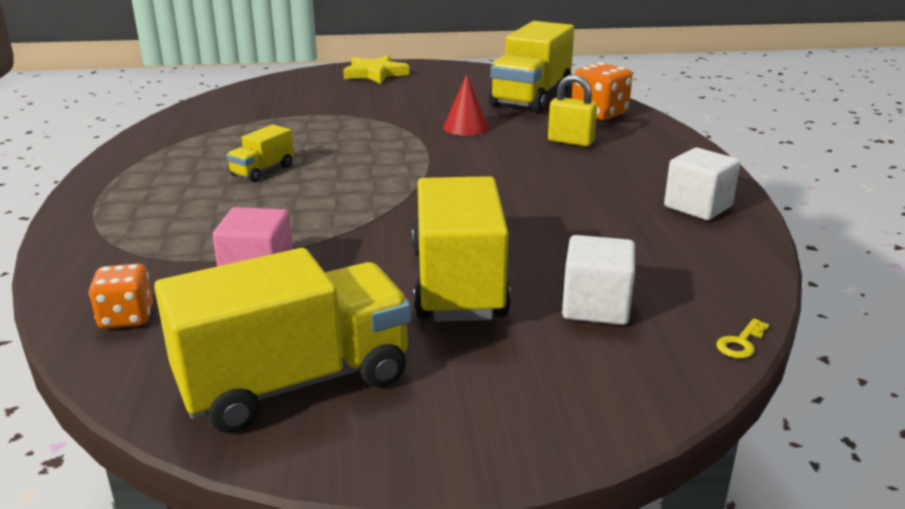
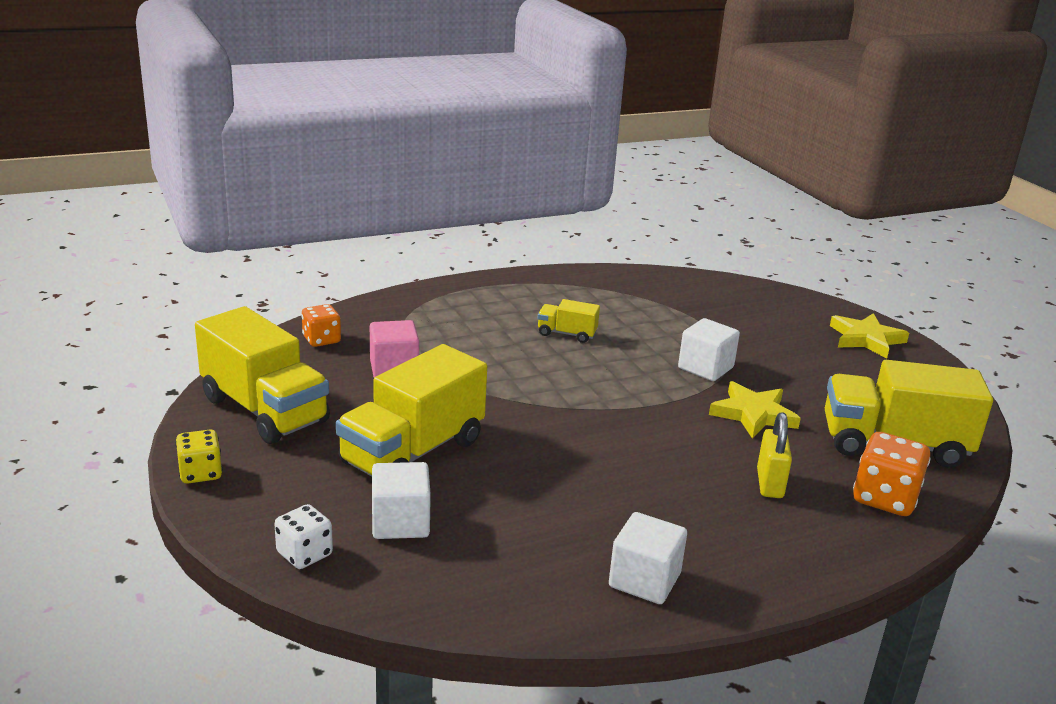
camera: 70 degrees right, 0 degrees up
(379, 129) = (705, 368): none -> white cube
(441, 453) = (200, 473): none -> yellow dice
(458, 283) = (413, 452): yellow truck -> yellow truck turned 150 degrees clockwise
(466, 127) = (753, 414): red cone -> yellow star
(649, 375) = (304, 554): none -> white dice
(740, 343) = (366, 604): yellow key -> none

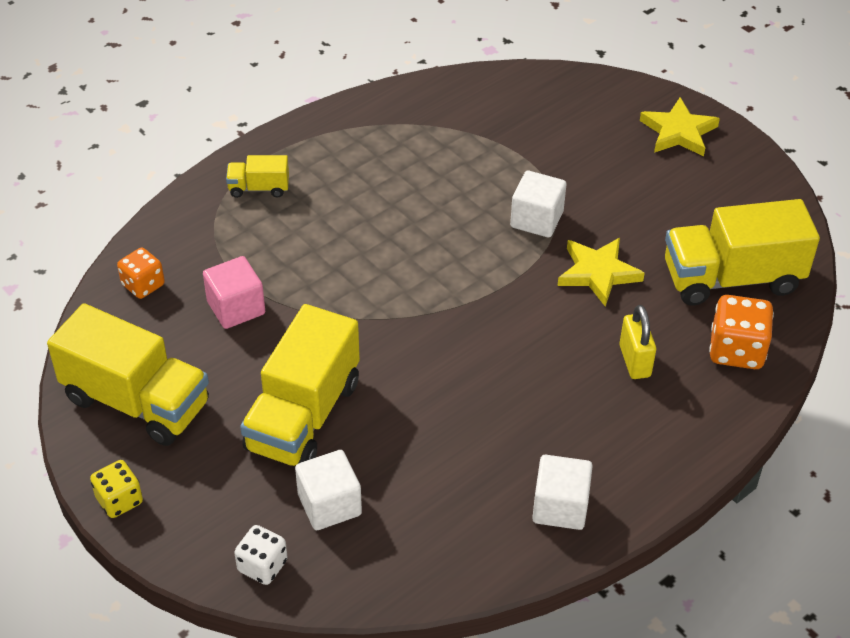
camera: 15 degrees left, 20 degrees up
(567, 334) = (386, 206): yellow truck -> yellow truck (259, 188)

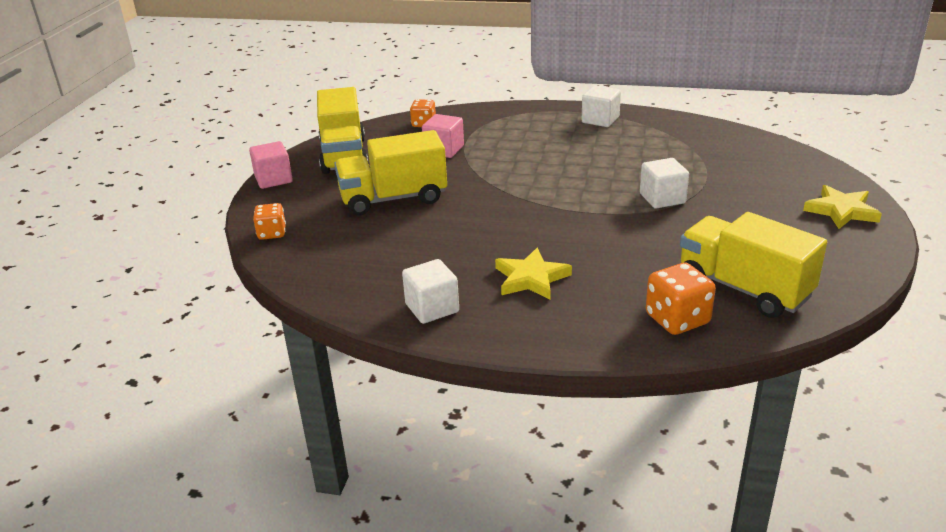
camera: 55 degrees right, 15 degrees down
(119, 500) = (273, 179): yellow dice -> pink cube
(259, 188) = (538, 119): yellow truck -> none
(262, 566) = (272, 233): white dice -> orange dice
(329, 504) = (338, 233): white cube -> white cube (600, 120)
(598, 273) = (655, 237): yellow star -> yellow star (531, 278)
(634, 361) = (599, 283): yellow padlock -> none

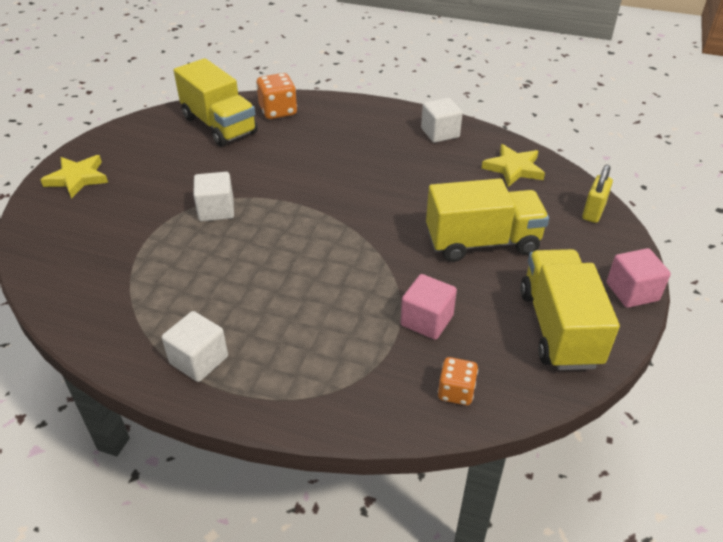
camera: 175 degrees left, 10 degrees up
(272, 233) = (593, 212): orange dice -> yellow padlock
(531, 278) = (364, 147): yellow star -> yellow star (513, 168)

